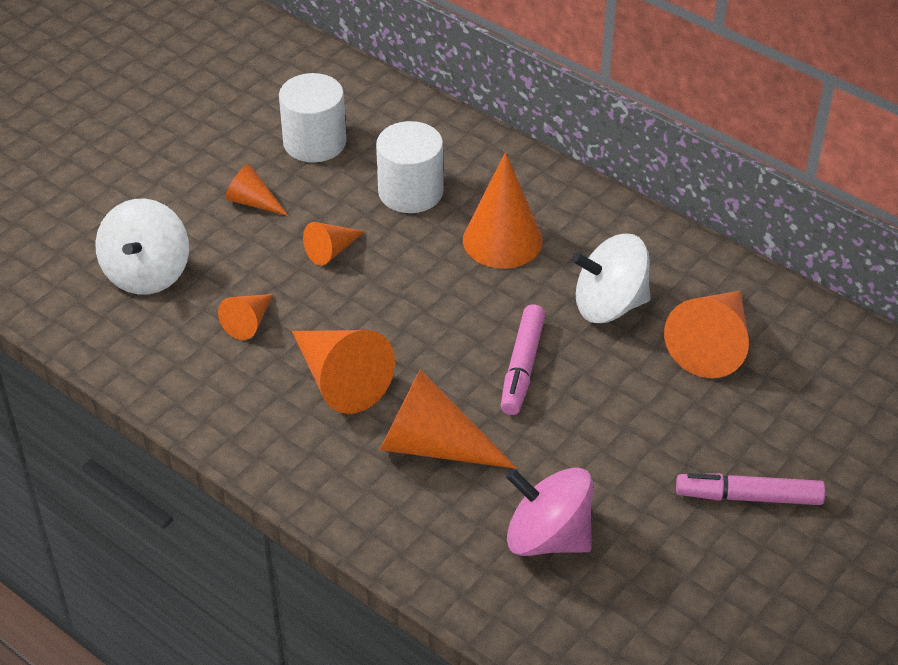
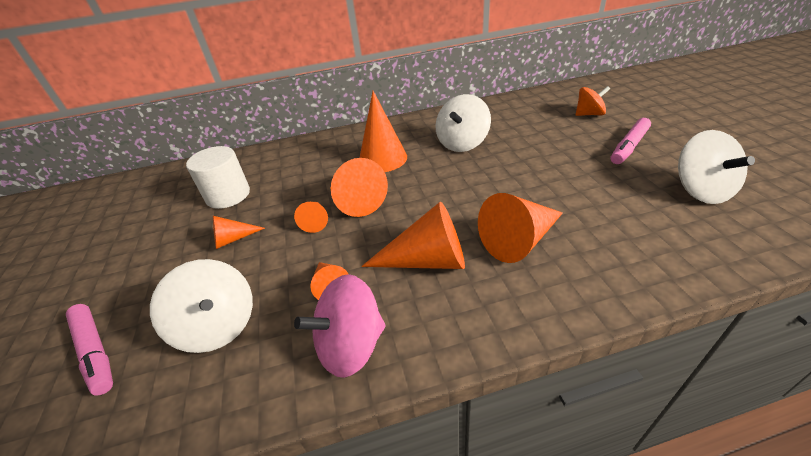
camera: 50 degrees left, 5 degrees down
(410, 192) = (311, 175): white cylinder -> none
(522, 367) = (481, 183): pink marker -> pink marker (95, 352)
(548, 537) = (630, 221): pink spinning top -> pink spinning top (350, 345)
(678, 596) = (700, 190): none -> white spinning top
(712, 344) = (515, 125): orange cone -> orange cone (356, 198)
(827, 423) = (589, 114): none -> orange spinning top

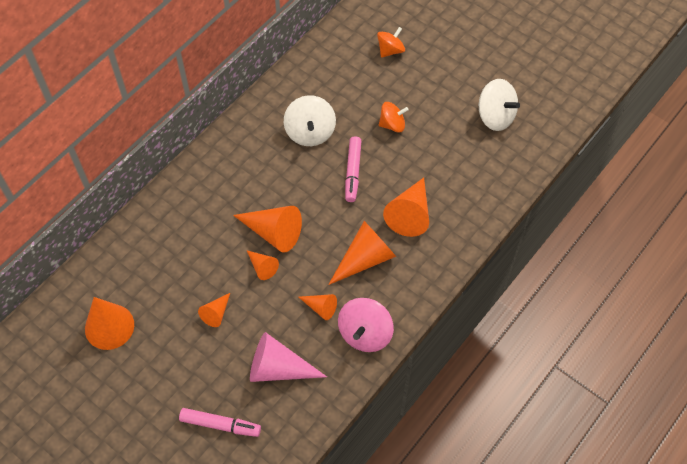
camera: 40 degrees left, 20 degrees up
(218, 325) = (278, 368): white spinning top -> pink cone
(228, 195) = (162, 281): white cylinder -> none
(382, 158) = (257, 180): orange cone -> orange cone (109, 326)
(554, 161) = (392, 124): none -> orange spinning top
(629, 147) = (436, 85): pink marker -> pink marker (353, 172)

